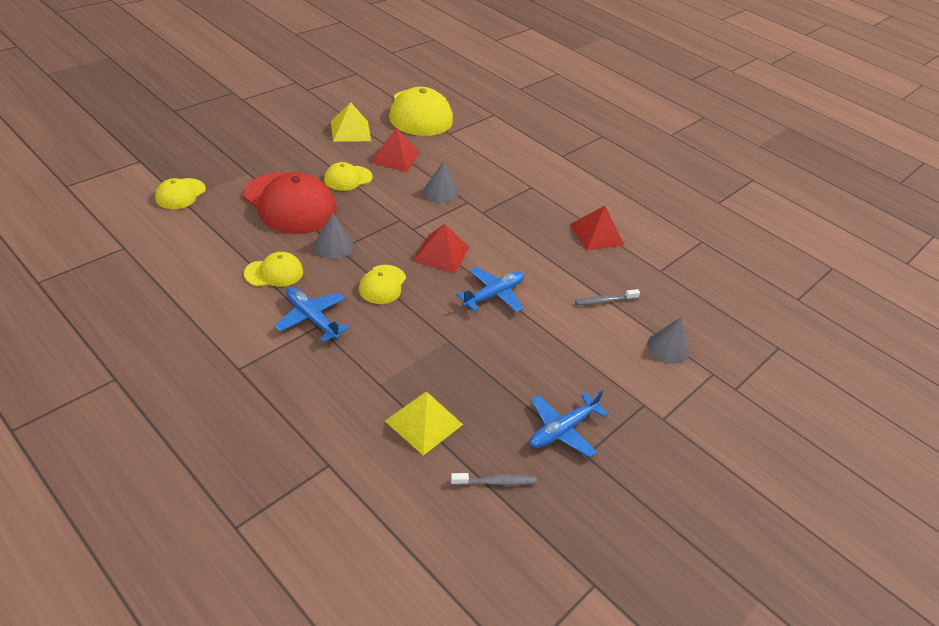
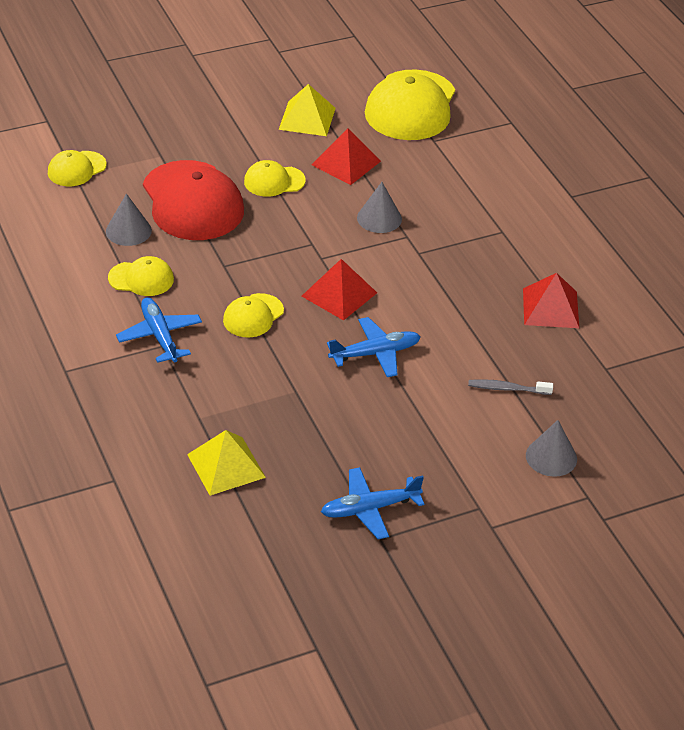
camera: 25 degrees right, 0 degrees up
(333, 245) = (219, 260): grey cone -> grey cone (128, 231)
(496, 482) = (270, 537): grey toothbrush -> none

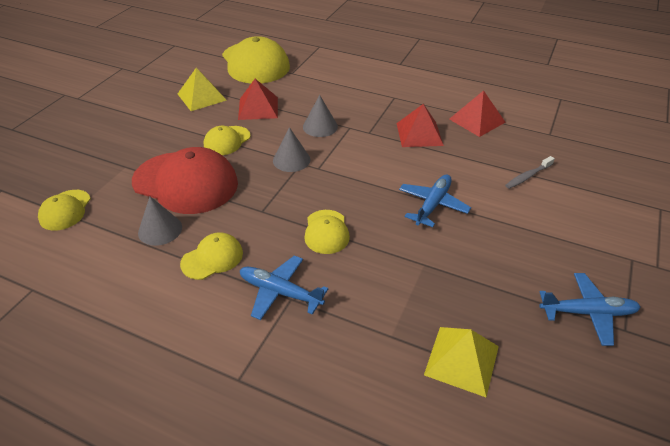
camera: 40 degrees left, 0 degrees up
(339, 294) = (359, 183): red pyramid -> red pyramid (419, 134)
(370, 509) = (587, 313): blue plane -> blue plane turned 120 degrees counterclockwise
(551, 457) = (609, 199): grey cone -> grey cone (291, 160)

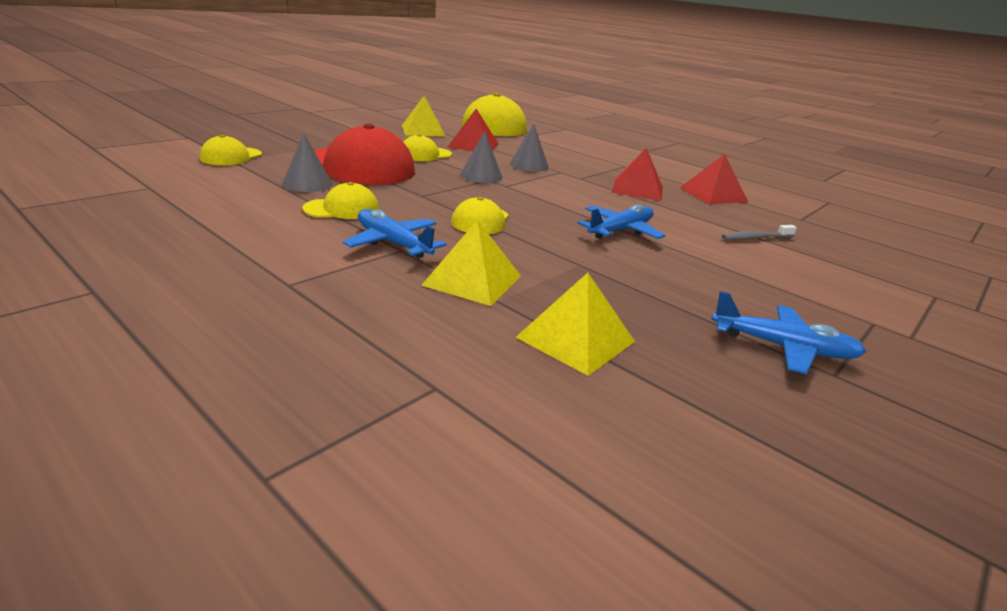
camera: 15 degrees right, 15 degrees down
(362, 318) = (473, 280): none -> yellow pyramid

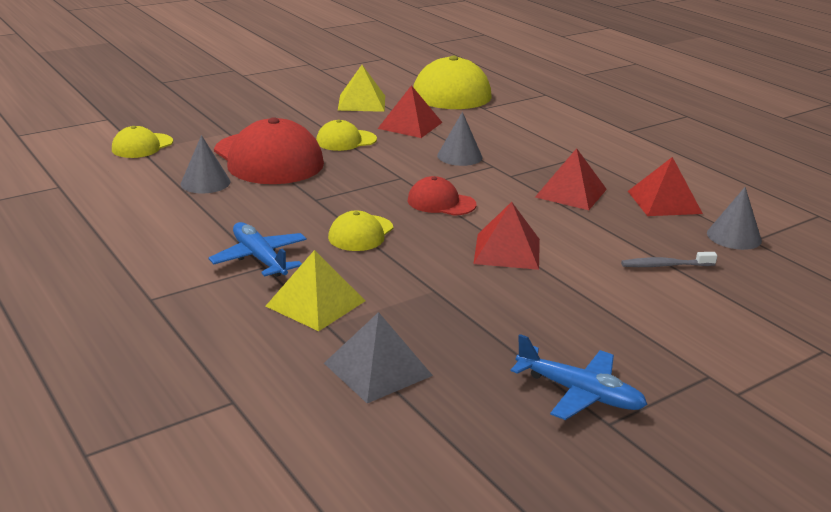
camera: 15 degrees right, 0 degrees up
(342, 209) = (227, 216): yellow cap -> none
(481, 176) = (394, 172): grey cone -> grey cone (734, 236)
(536, 197) = (441, 202): none -> red cap
(576, 339) = (377, 369): yellow pyramid -> grey pyramid
(620, 231) = (507, 251): blue plane -> red pyramid

